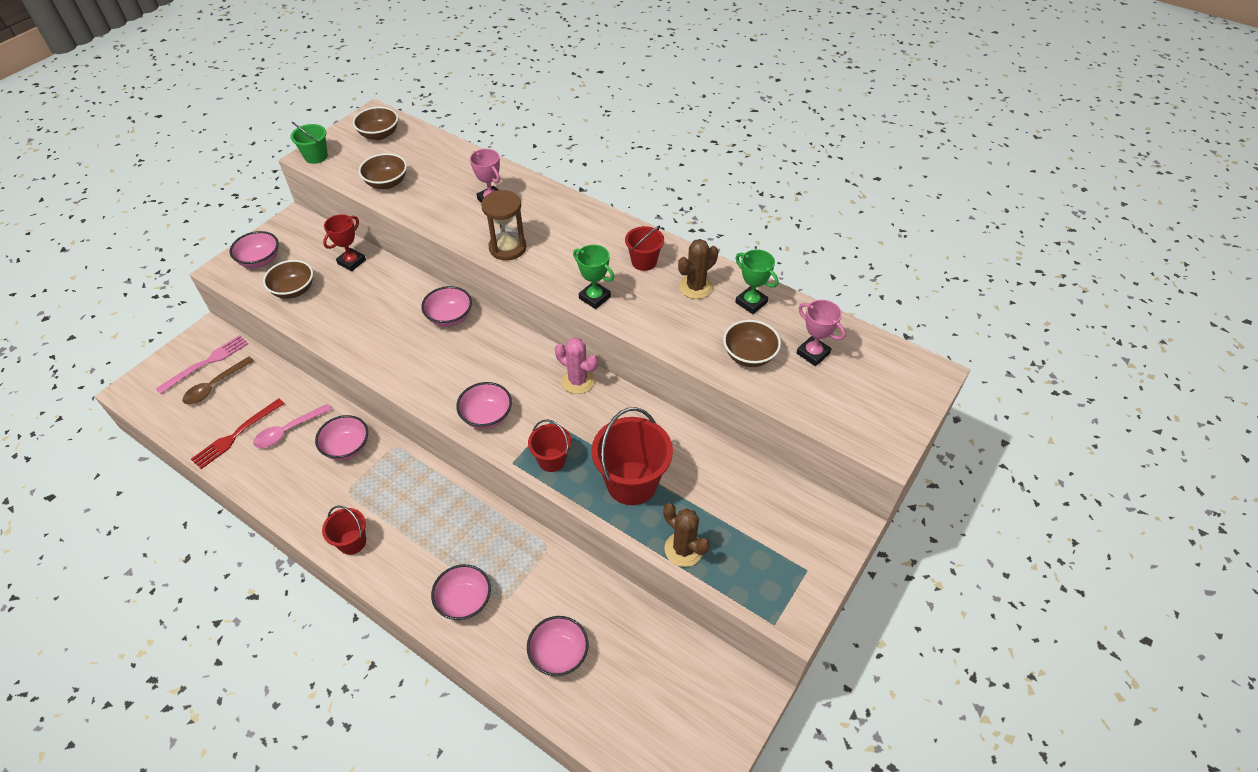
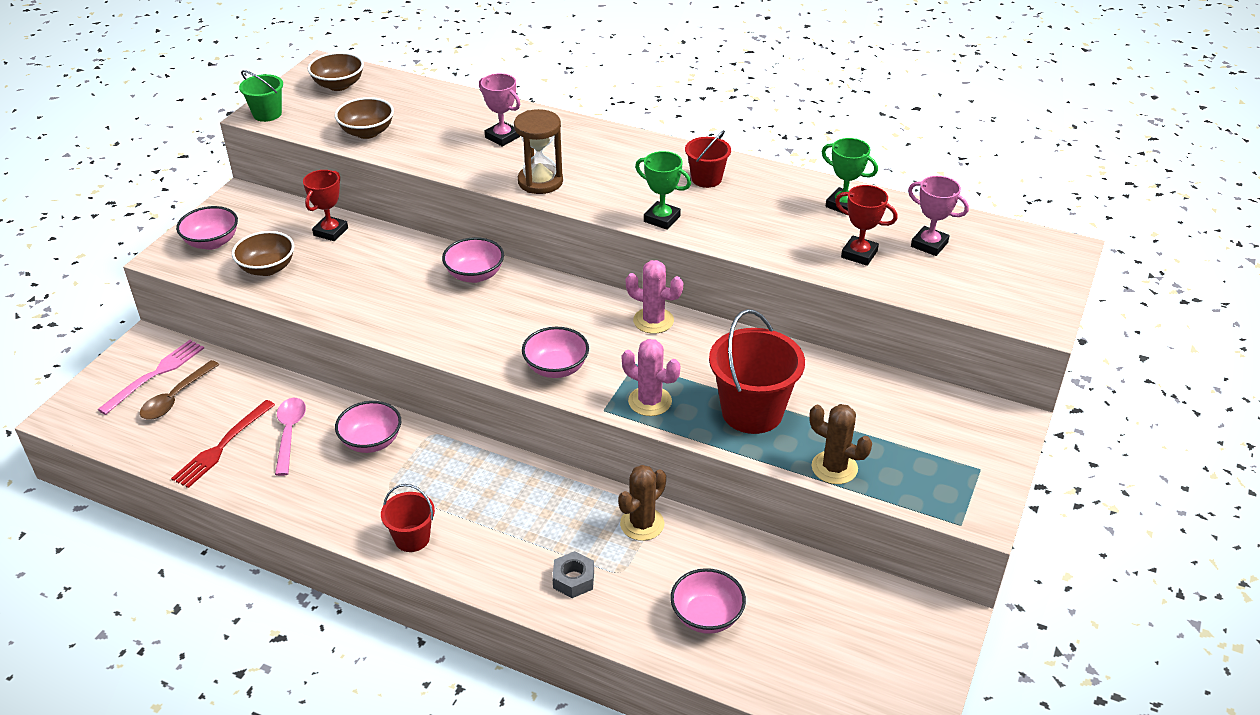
camera: 10 degrees left, 10 degrees down
(288, 431) = (289, 433): pink spoon -> pink spoon turned 135 degrees clockwise
(464, 601) = (573, 579): pink bowl -> grey nut
(552, 460) = (650, 401): red bucket -> pink cactus
(695, 287) = (775, 197): brown cactus -> brown cactus (642, 524)
(749, 355) = (859, 254): brown bowl -> red trophy

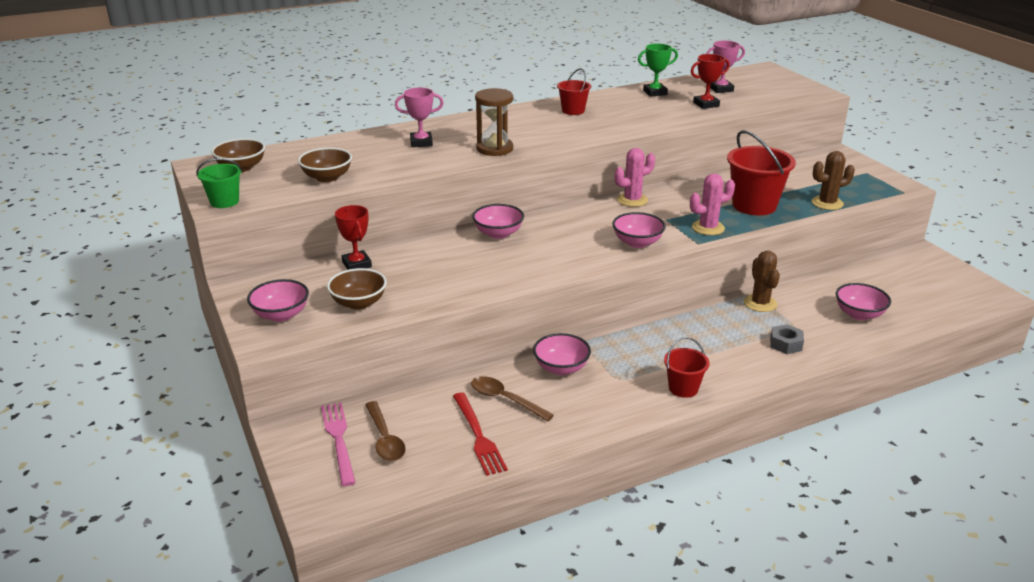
camera: 50 degrees left, 10 degrees down
(289, 433) = (505, 399): pink spoon -> brown spoon
(662, 219) = (594, 133): green trophy -> none

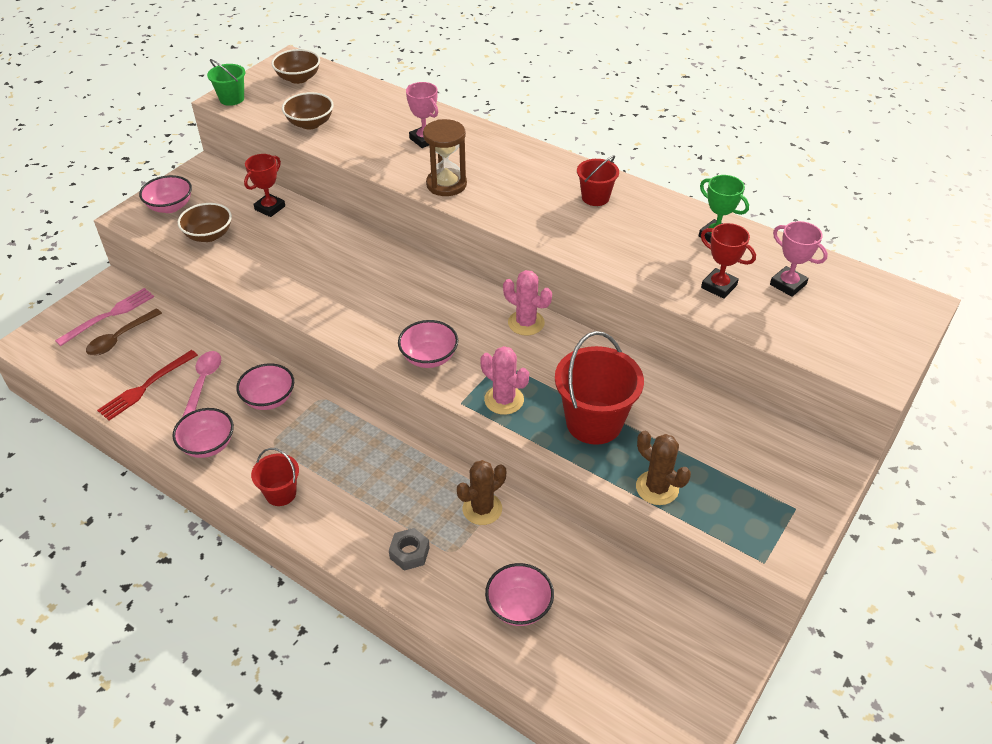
camera: 60 degrees right, 15 degrees up
(498, 233) = (381, 261): pink bowl -> pink bowl (208, 445)
(505, 399) = (203, 382): brown spoon -> pink spoon

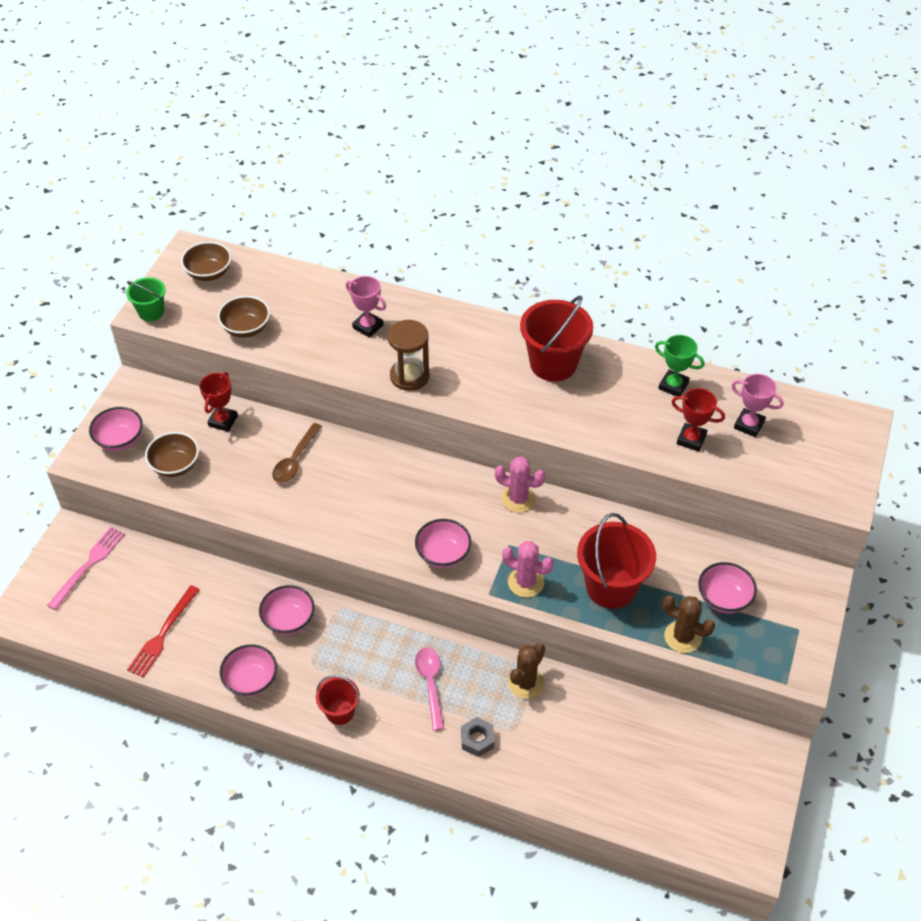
camera: 15 degrees left, 5 degrees up
(120, 338) = (112, 588): brown spoon -> brown spoon (295, 460)
(203, 382) = (217, 617): pink spoon -> pink spoon (430, 684)
(519, 606) = (587, 765): pink bowl -> pink bowl (724, 598)
(595, 197) = (553, 364): red bucket -> red bucket, size x1.79

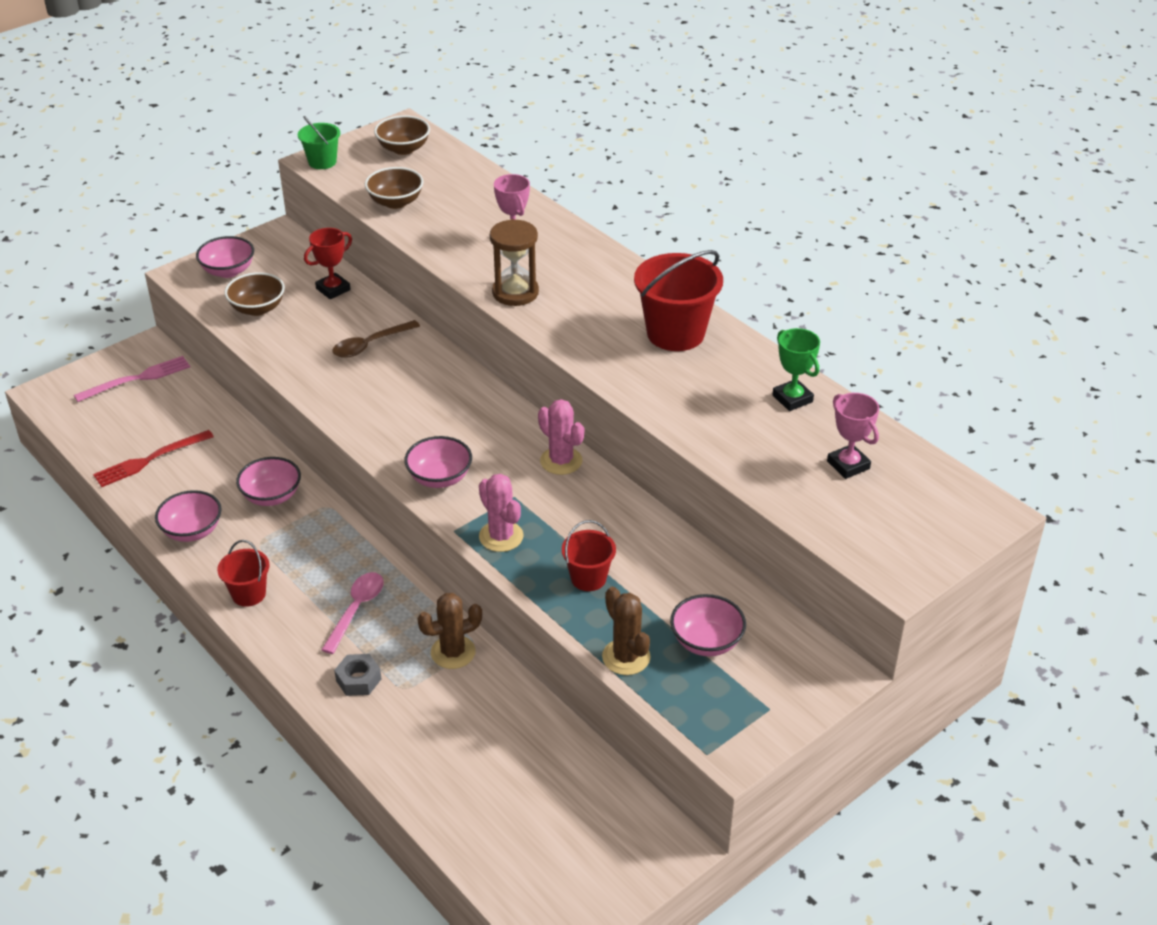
camera: 30 degrees right, 10 degrees down
(611, 587) = (588, 578): red bucket -> red bucket, size x0.56
(691, 439) = (767, 453): red trophy -> none

